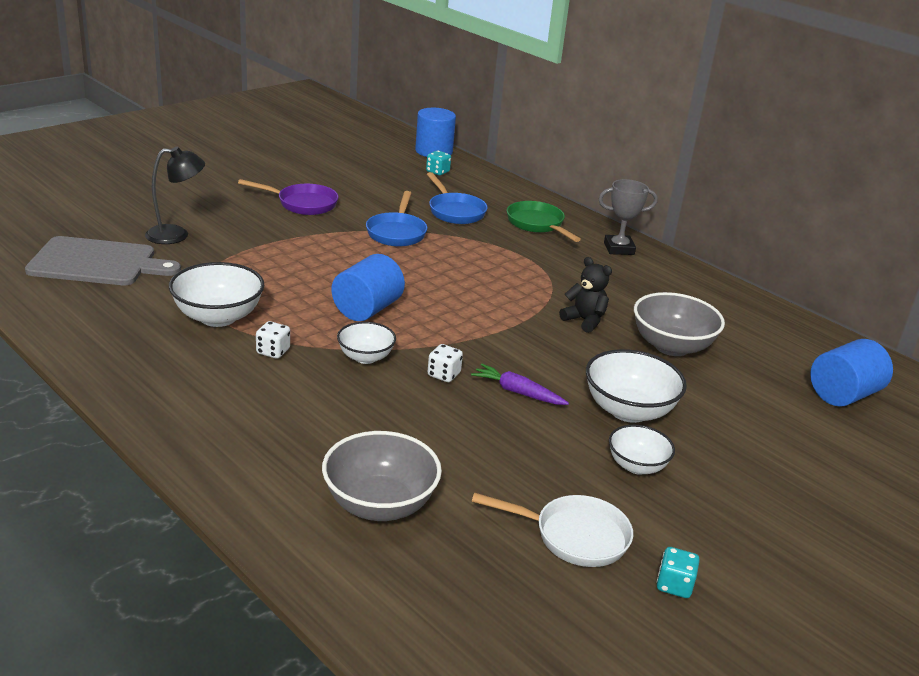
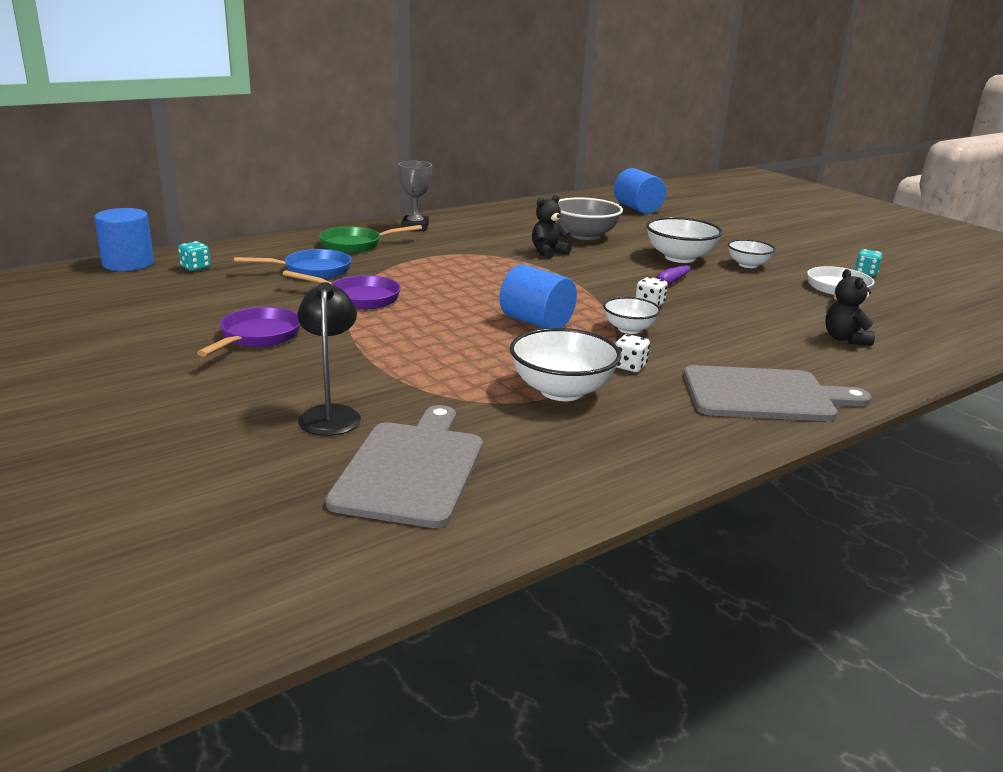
camera: 80 degrees left, 5 degrees down
(215, 420) = (764, 395): none -> grey cutting board
(379, 504) = (845, 339): grey bowl -> black teddy bear
(397, 232) = (358, 298): blue pan -> purple pan

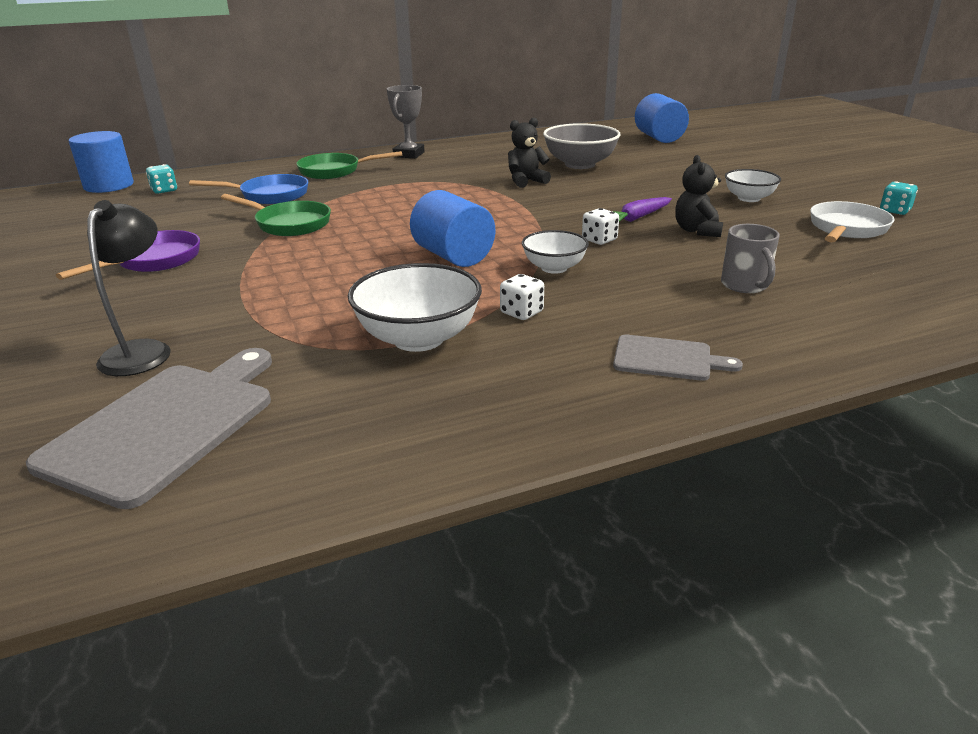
camera: 15 degrees right, 5 degrees up
(358, 298) = (289, 224): purple pan -> green pan
(679, 258) = (671, 189): white bowl -> none
(764, 395) = (667, 359): grey cutting board -> grey cutting board, size x0.54
(787, 337) = (745, 285): none -> grey mug
(845, 339) = (821, 290): black teddy bear -> black teddy bear (697, 231)

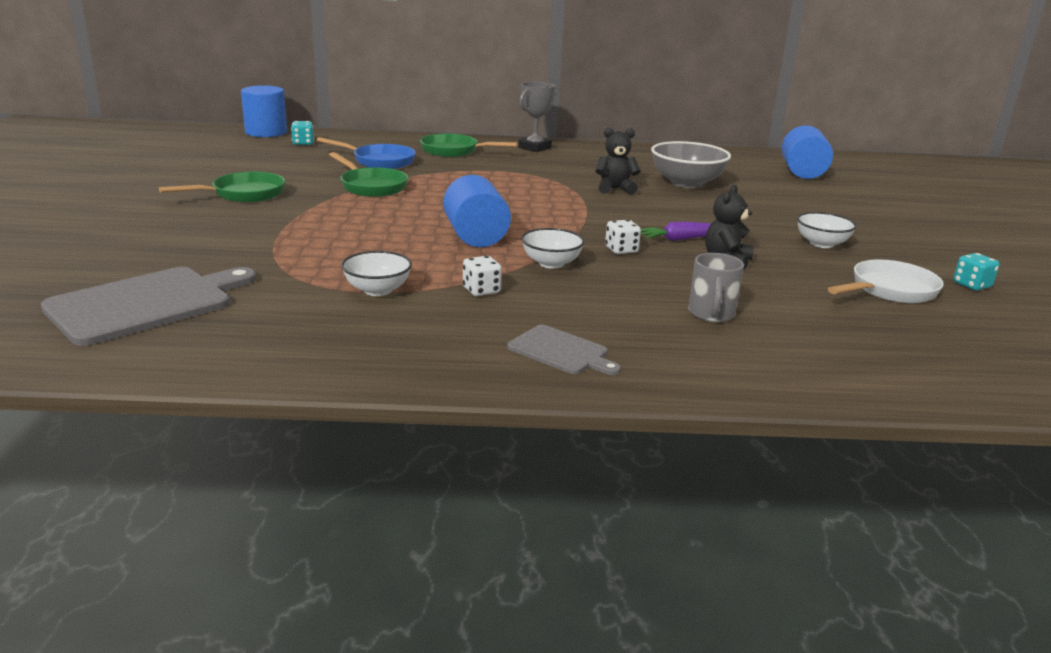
camera: 20 degrees right, 5 degrees down
(142, 351) = (177, 254): black lamp -> none
(153, 261) = (243, 194): purple pan -> green pan
(418, 338) = (377, 290): white bowl -> white bowl, size x0.61

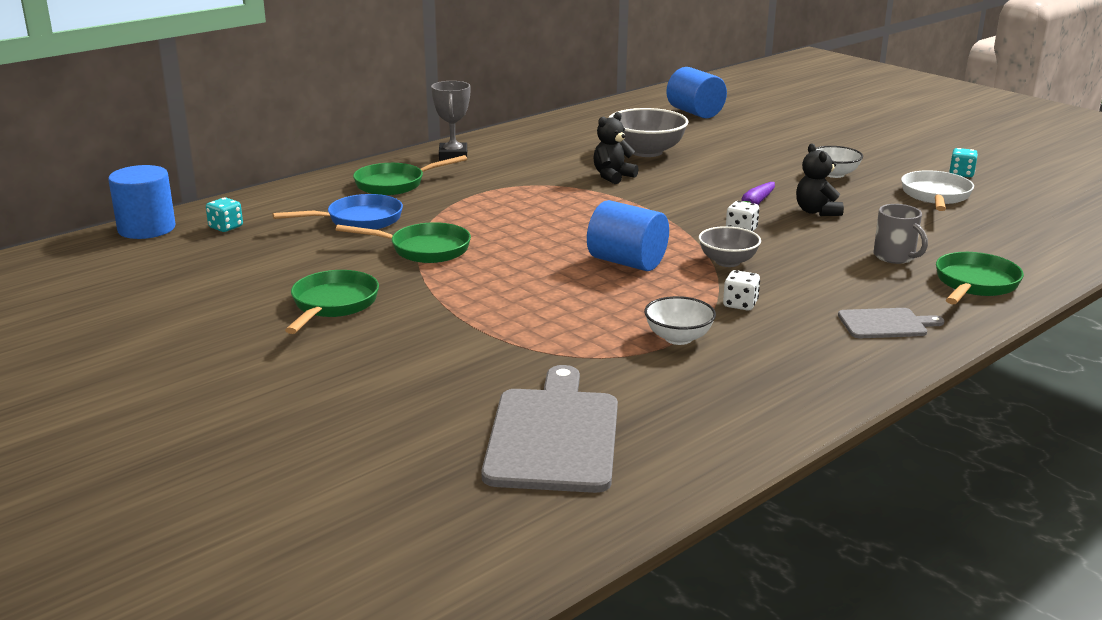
camera: 40 degrees left, 0 degrees up
(551, 263) = (727, 262): white bowl -> grey bowl
(735, 362) = (974, 284): none -> green pan

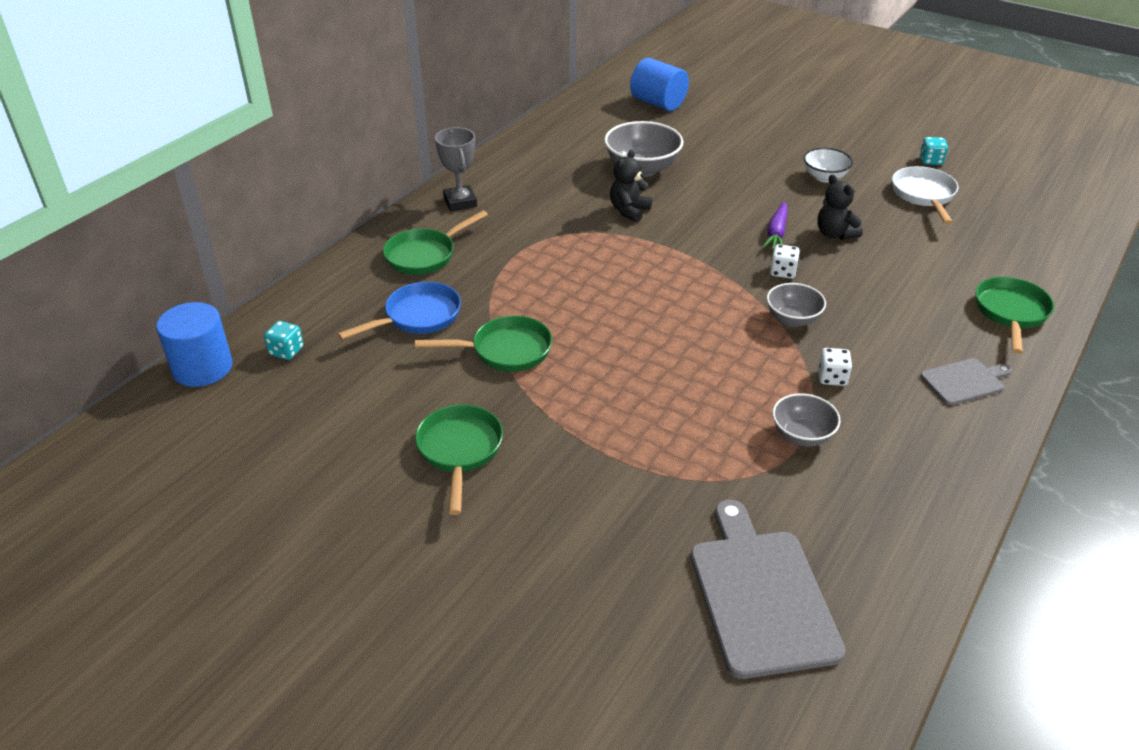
camera: 15 degrees left, 15 degrees up
(627, 262) = (704, 336): blue cylinder -> none
(678, 338) = (802, 435): white bowl -> grey bowl
(895, 257) = (930, 287): grey mug -> none

